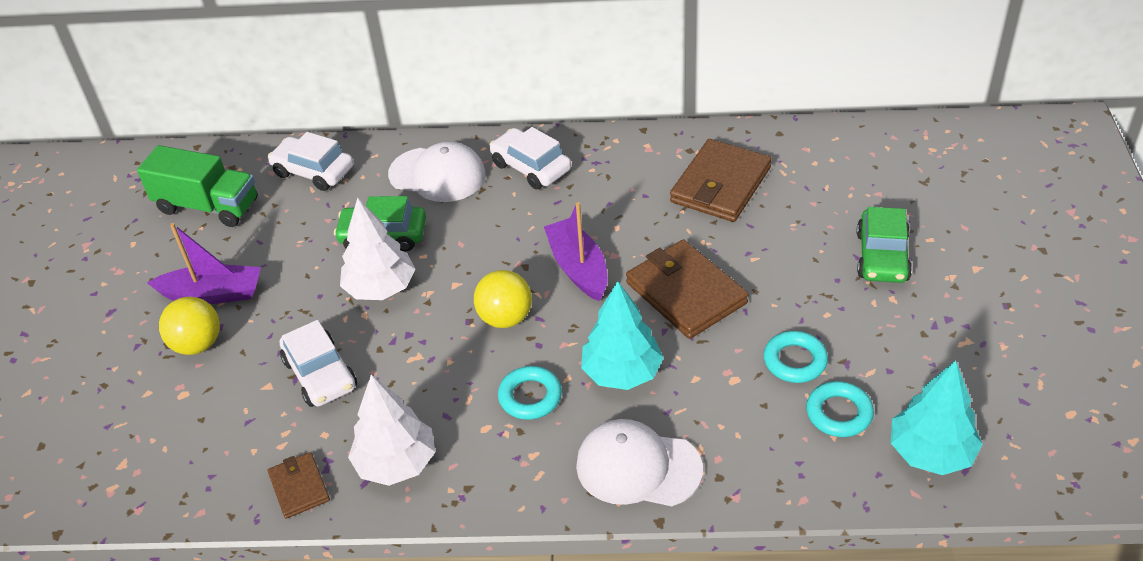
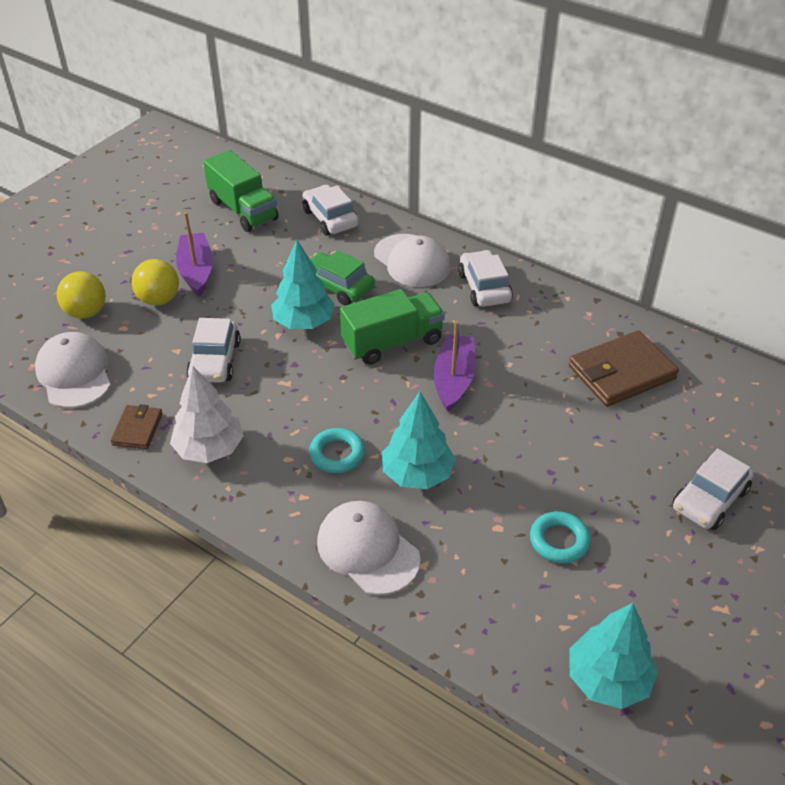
camera: 30 degrees right, 0 degrees up
(171, 471) = (74, 373): none -> white cap
(213, 294) = (196, 271): purple boat -> purple boat turned 135 degrees counterclockwise
(380, 288) = (303, 322): white tree -> turquoise tree
(488, 263) = (392, 342): none -> green truck
(505, 318) = (369, 388): yellow ball -> yellow ball (86, 312)
(686, 293) = (519, 441): brown wallet -> none
(839, 413) = (558, 602): turquoise ring -> none
(882, 256) = (709, 499): green car -> white car

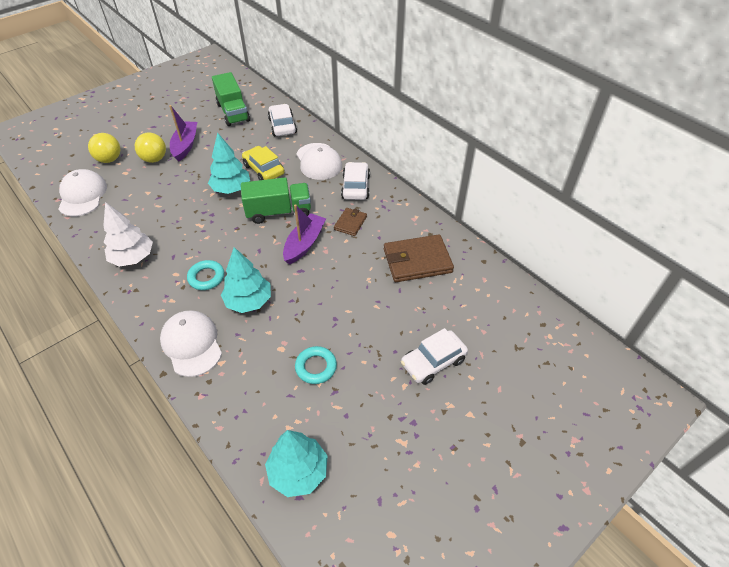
camera: 15 degrees right, 5 degrees up
(137, 429) = (99, 236): brown wallet -> brown wallet (350, 223)
(215, 361) = (166, 203): white car -> none
(337, 286) = (264, 170): green car -> yellow car

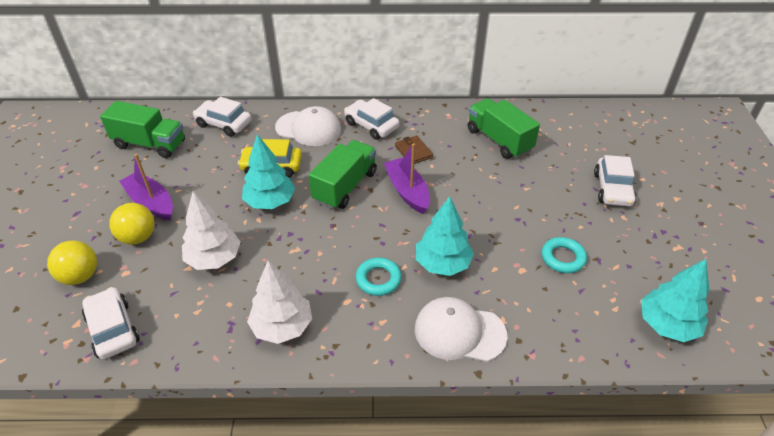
camera: 50 degrees left, 5 degrees down
(82, 195) = (113, 329): white cap -> white car
(163, 197) = (214, 258): none -> white tree
(417, 261) = (499, 140): brown wallet -> green truck

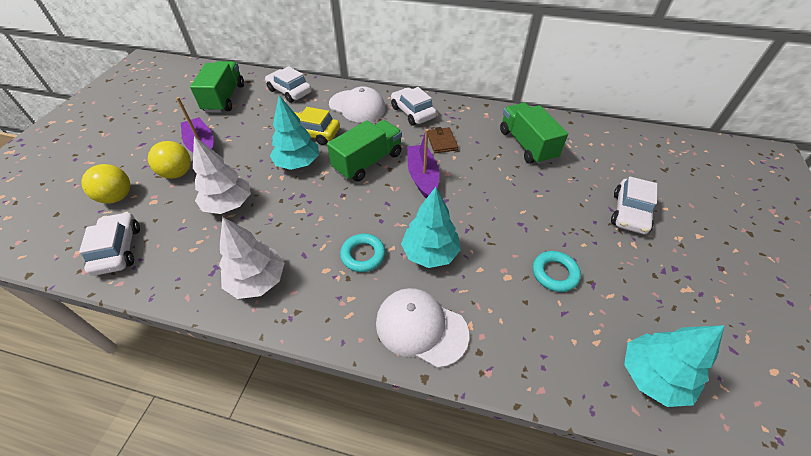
camera: 15 degrees right, 5 degrees up
(150, 144) = (224, 98): green truck -> green truck turned 120 degrees counterclockwise

